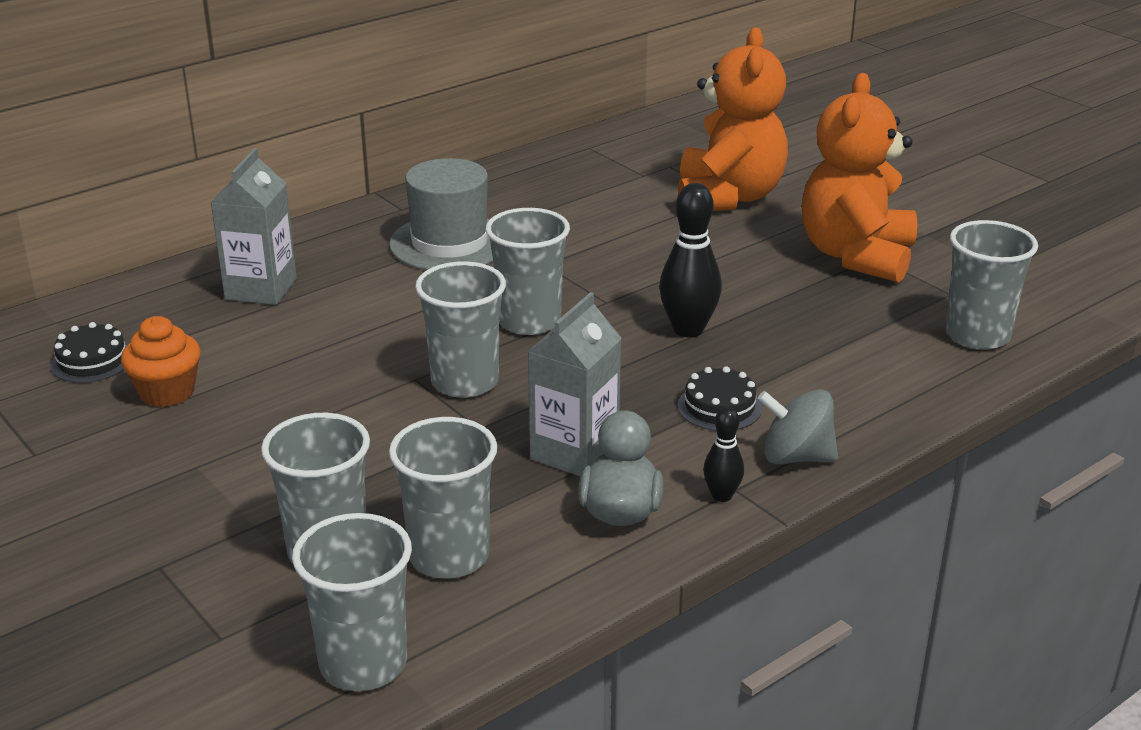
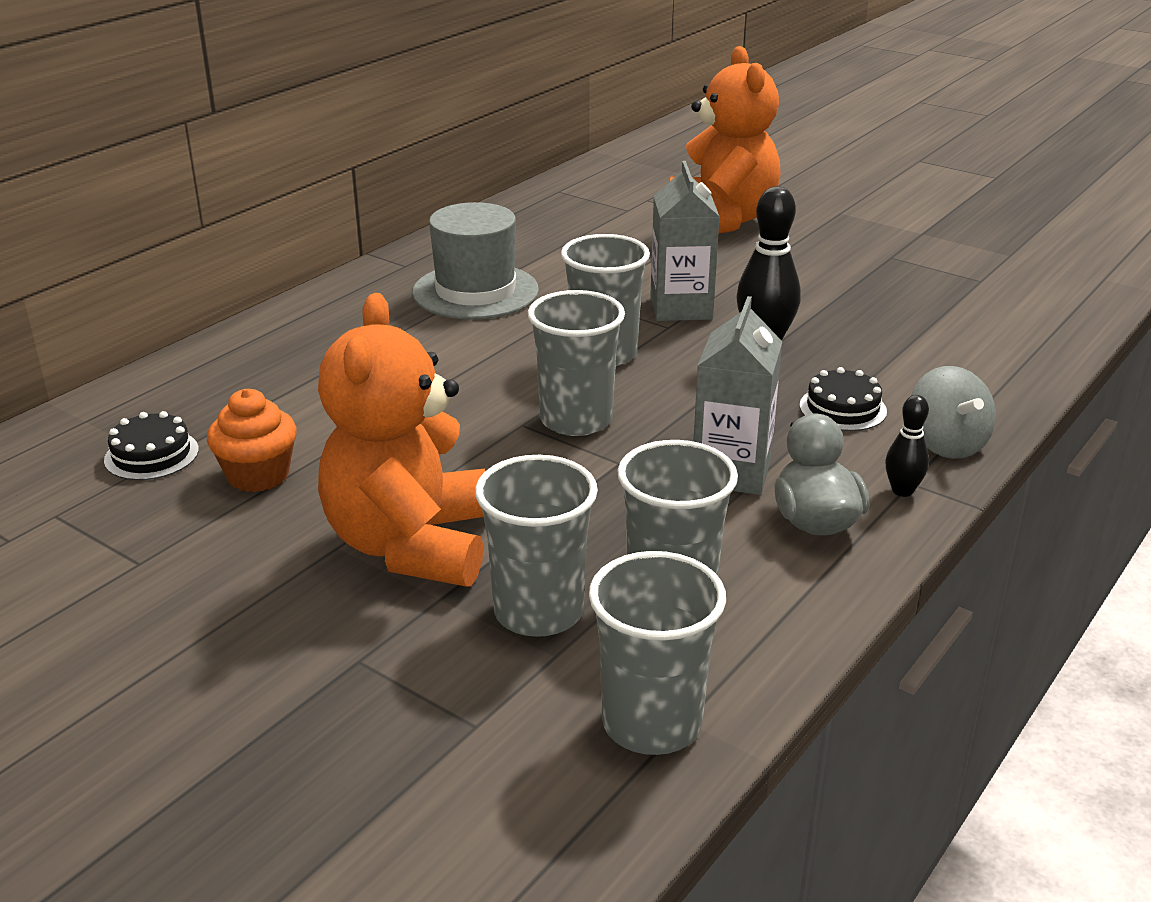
camera: 15 degrees left, 0 degrees up
(261, 289) = (302, 359): grey carton -> grey carton (681, 308)
(796, 457) = (946, 444): grey spinning top -> grey spinning top turned 105 degrees counterclockwise
(856, 256) = (874, 258): orange teddy bear -> orange teddy bear (411, 545)
(977, 335) = (1030, 313): grey cup -> none

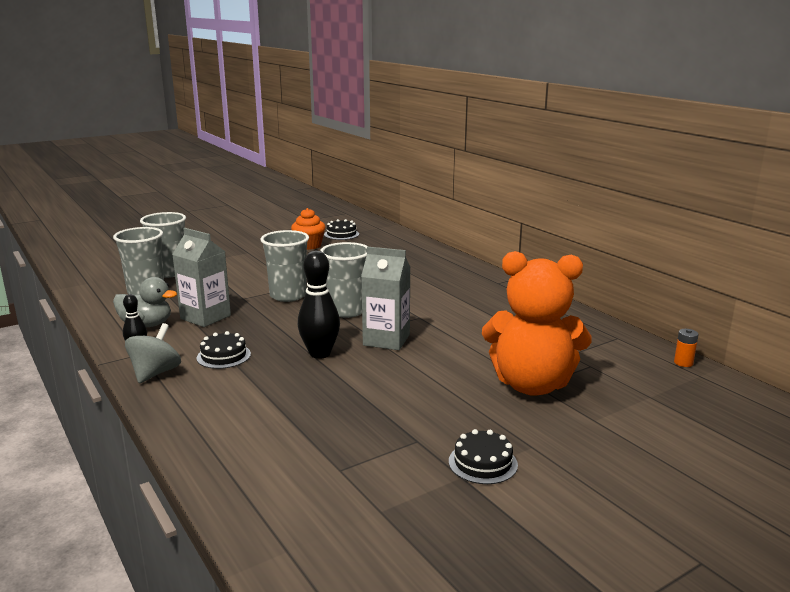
camera: 110 degrees right, 10 degrees down
(411, 545) = (234, 261): orange teddy bear -> none
(475, 291) = (450, 294): grey hat -> none
(601, 164) = (683, 363): none -> orange battery
(651, 723) = (94, 278): grey cup -> none
(891, 227) = (483, 463): none -> black cake
(946, 444) = (155, 373): grey spinning top -> grey spinning top turned 105 degrees clockwise

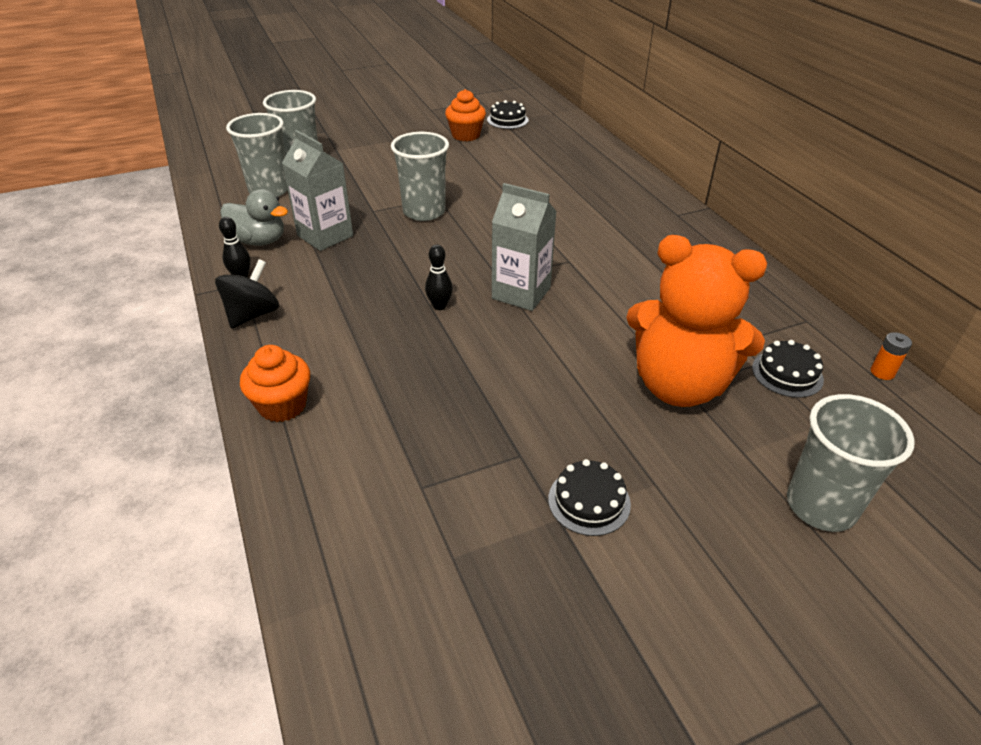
camera: 10 degrees right, 20 degrees up
(155, 373) = (253, 315): grey spinning top -> black spinning top
(201, 430) = (282, 405): none -> orange cupcake
(223, 356) = (332, 297): black cake -> black cake (787, 373)
(320, 353) = (439, 306): black bowling pin -> black bowling pin, size x0.56
(347, 311) = (486, 242): grey cup -> grey cup (820, 506)

